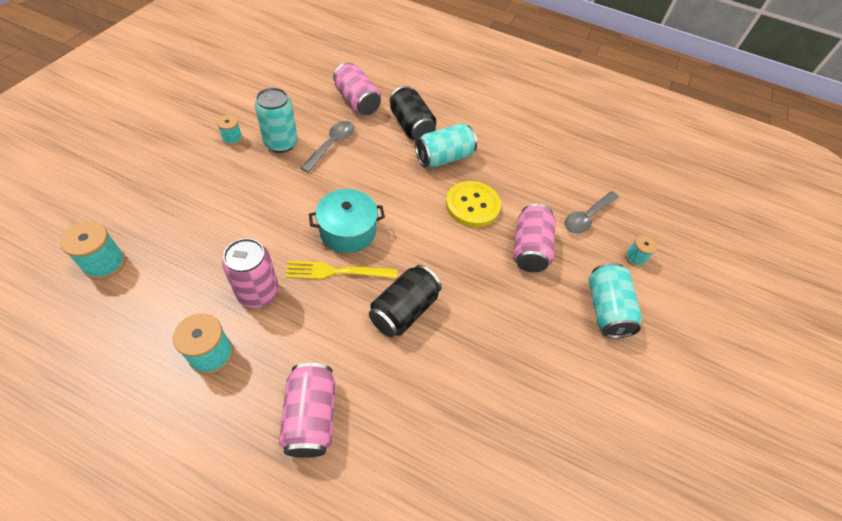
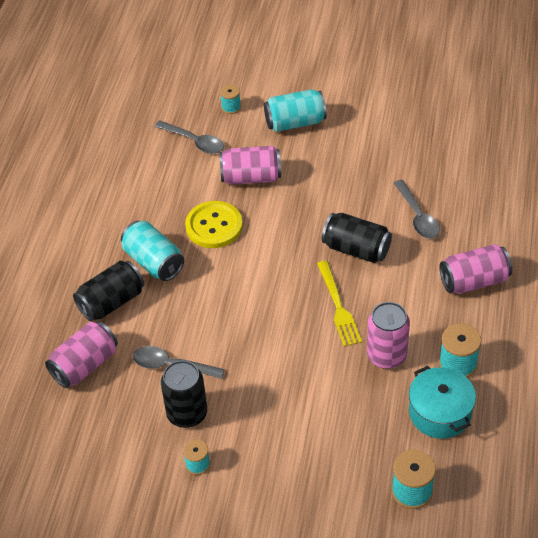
camera: 95 degrees left, 5 degrees down
(281, 143) = (187, 414): turquoise can -> black can
(348, 231) = (288, 313): turquoise pot -> turquoise pot (440, 413)
(430, 389) = (418, 216): none -> grey spoon

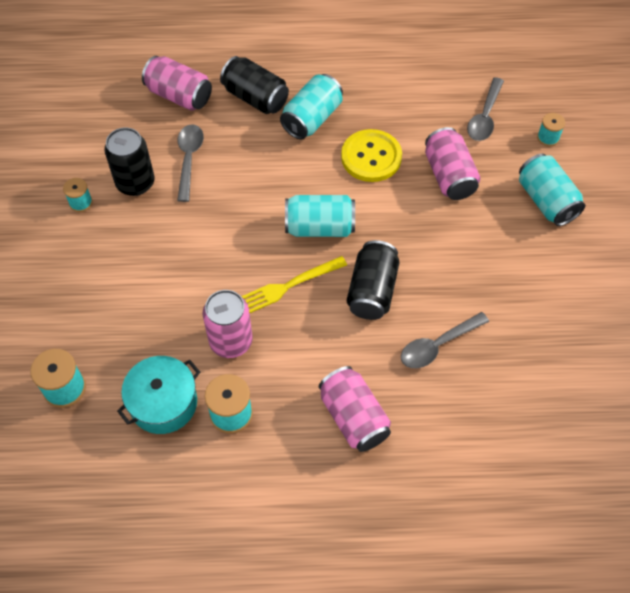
camera: 75 degrees right, 10 degrees up
(281, 275) = (319, 227): none -> turquoise can

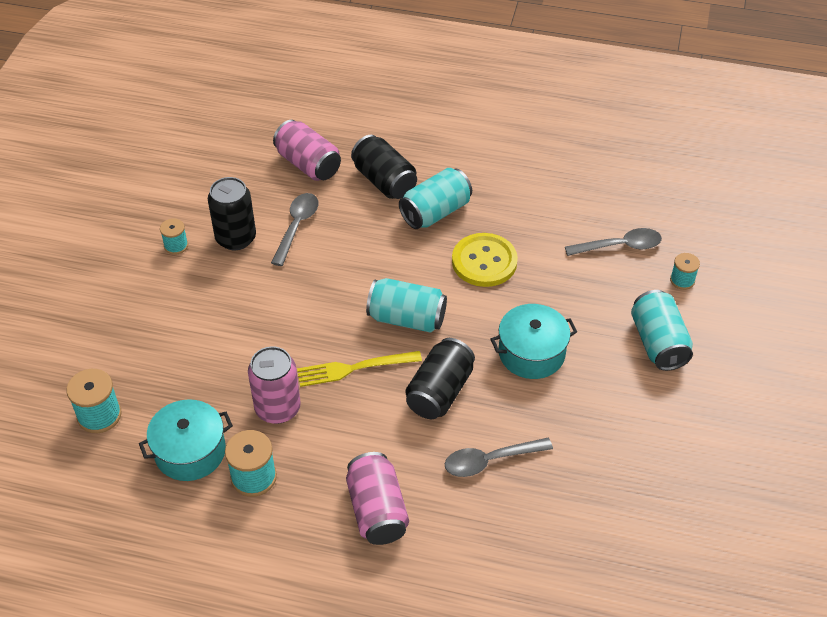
camera: 15 degrees right, 10 degrees down
(441, 235) = (531, 353): none -> turquoise pot
(449, 176) = (561, 296): pink can -> none
(485, 117) = (620, 246): grey spoon -> grey spoon turned 135 degrees counterclockwise

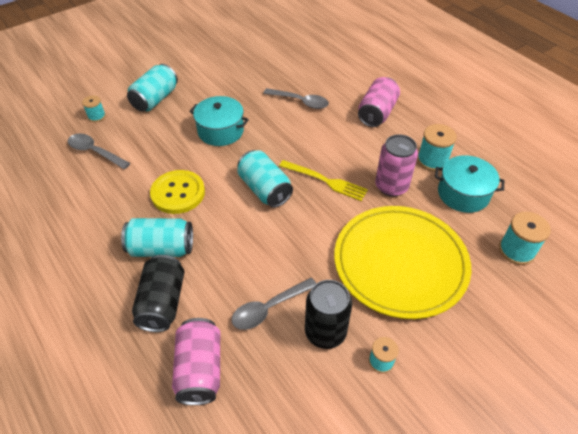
camera: 140 degrees left, 0 degrees up
(211, 330) = (400, 263): none -> yellow plate
(439, 391) = (290, 142): black can -> none

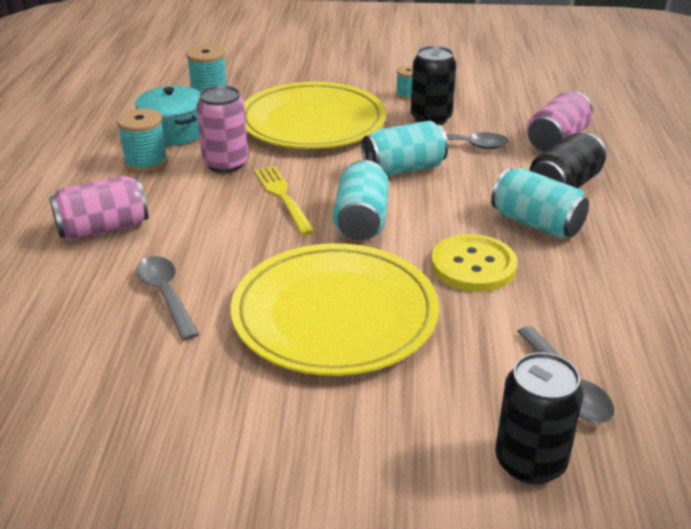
camera: 140 degrees left, 15 degrees down
(96, 116) = (530, 462): turquoise spool -> black can
(155, 99) = (387, 437): turquoise can -> turquoise can (404, 169)
(220, 131) = (335, 315): turquoise pot -> yellow plate

